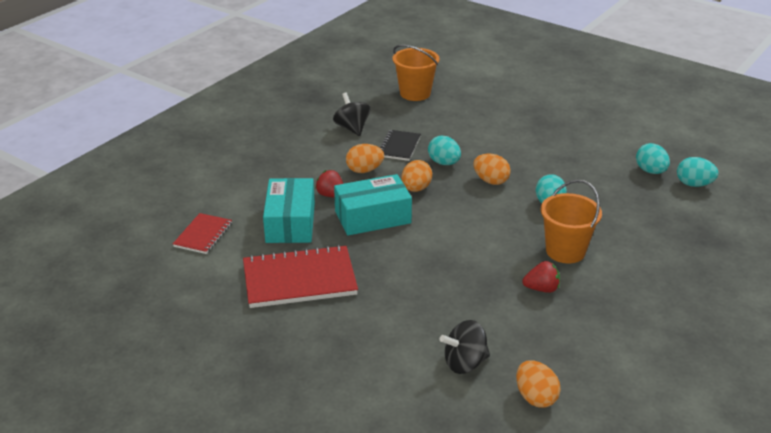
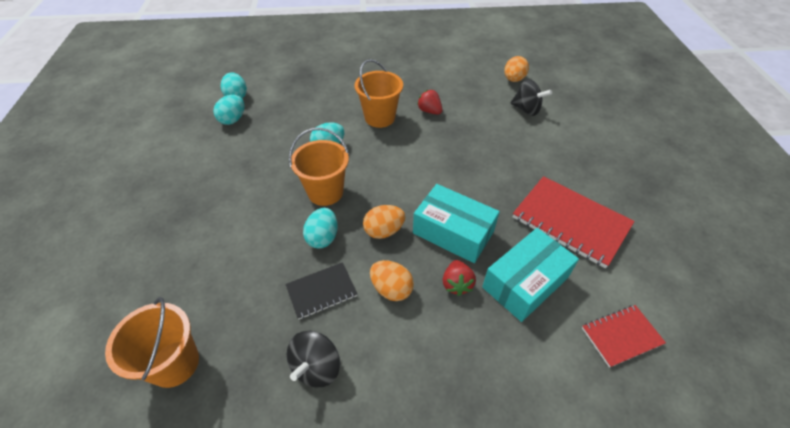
camera: 130 degrees left, 15 degrees up
(491, 181) = (325, 192): orange egg -> orange bucket

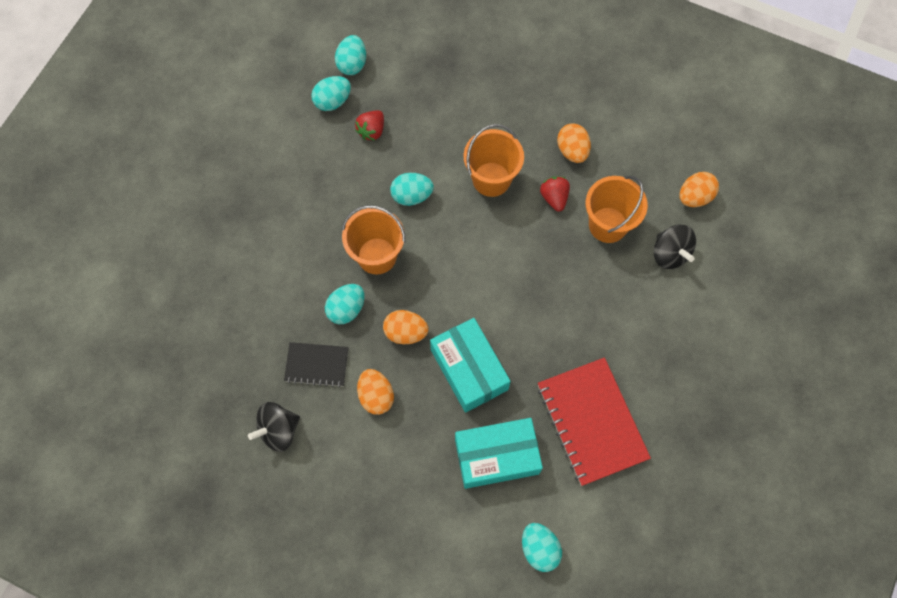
camera: 30 degrees right, 20 degrees up
(174, 363) = (176, 366): orange bucket -> orange bucket (608, 225)
(421, 86) = (572, 151): none -> orange egg
(456, 284) = (435, 423): red strawberry -> red strawberry (372, 131)
(621, 336) = (539, 549): red notebook -> turquoise egg

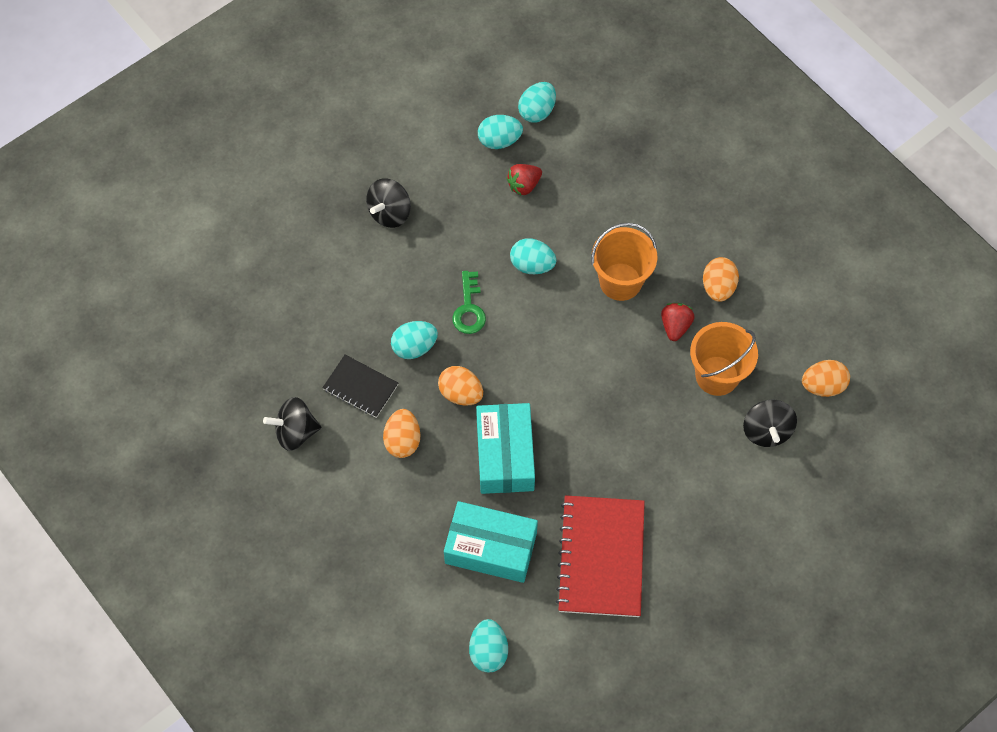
camera: 25 degrees right, 5 degrees down
(269, 201) = (390, 213): none -> black spinning top
(377, 256) = (469, 309): orange bucket -> green key

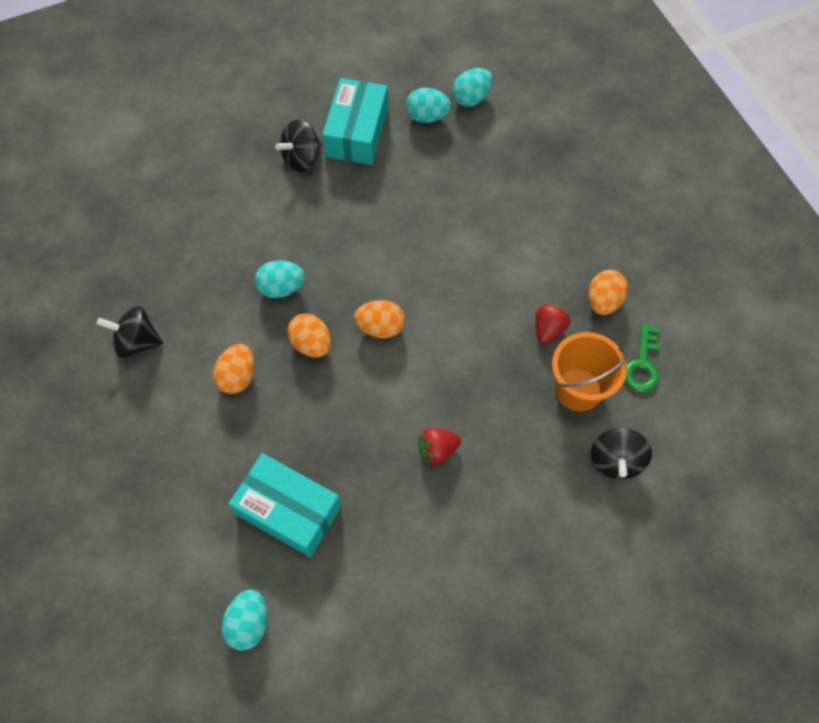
camera: 15 degrees right, 0 degrees up
(360, 387) = (215, 314): black notebook -> none
(469, 309) = (347, 264): green key -> green key (642, 365)
(505, 455) = (335, 417): turquoise box -> turquoise box (357, 132)
(524, 185) = (438, 161): red strawberry -> red strawberry (437, 450)
(532, 265) = (422, 237): turquoise egg -> none
(601, 557) = (400, 551): red notebook -> none
(620, 282) = (505, 273): orange bucket -> none
(822, 386) = (688, 428): orange egg -> orange egg (380, 327)

